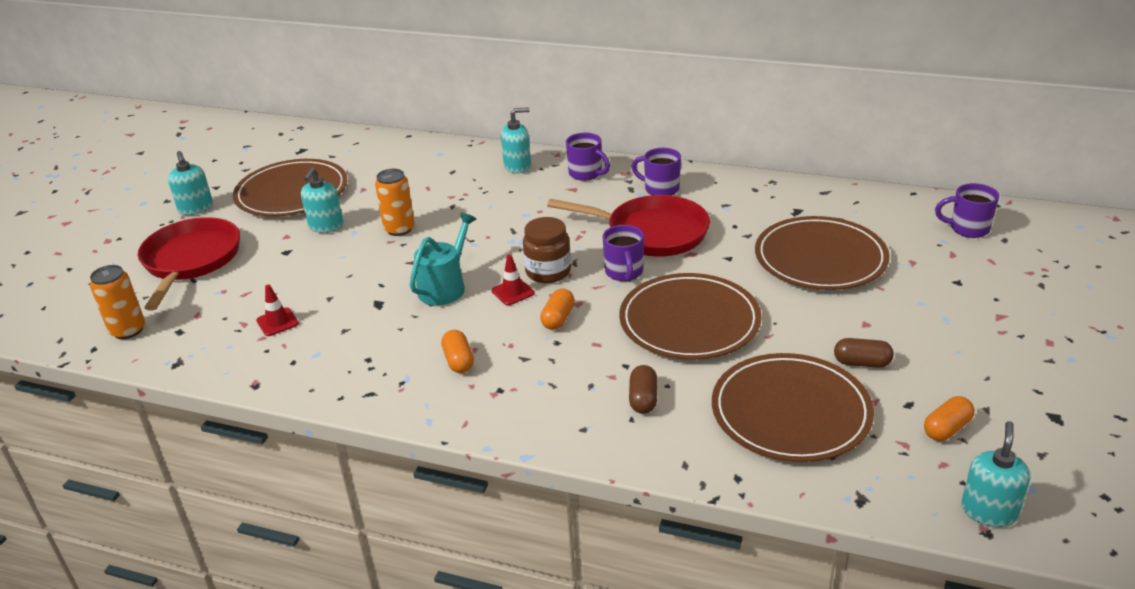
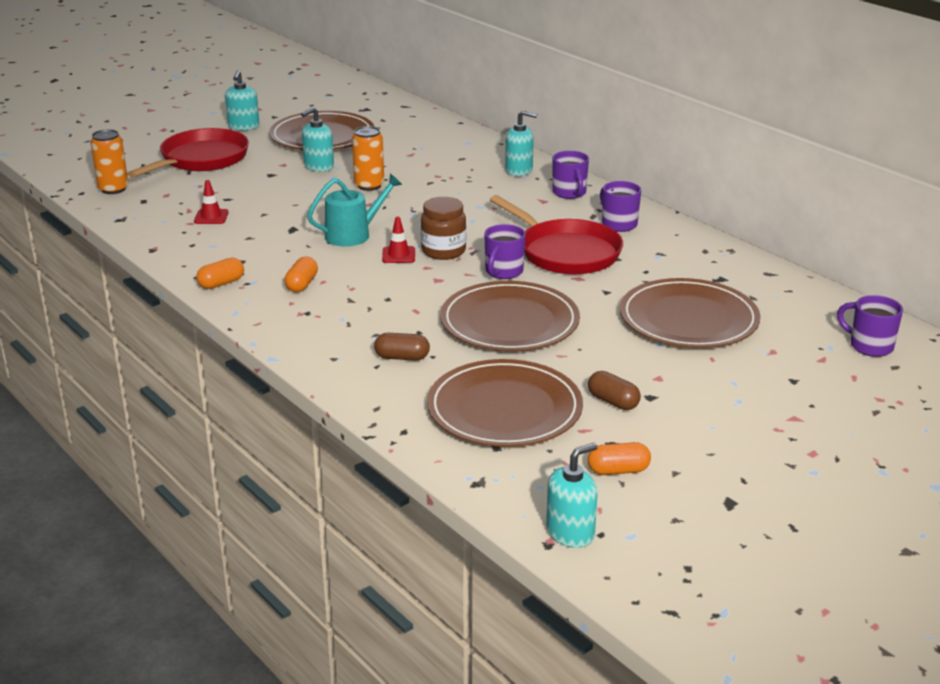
camera: 30 degrees right, 5 degrees down
(558, 318) = (409, 284): orange capsule -> orange capsule (221, 283)
(643, 399) = (402, 357): brown capsule -> brown capsule turned 60 degrees clockwise

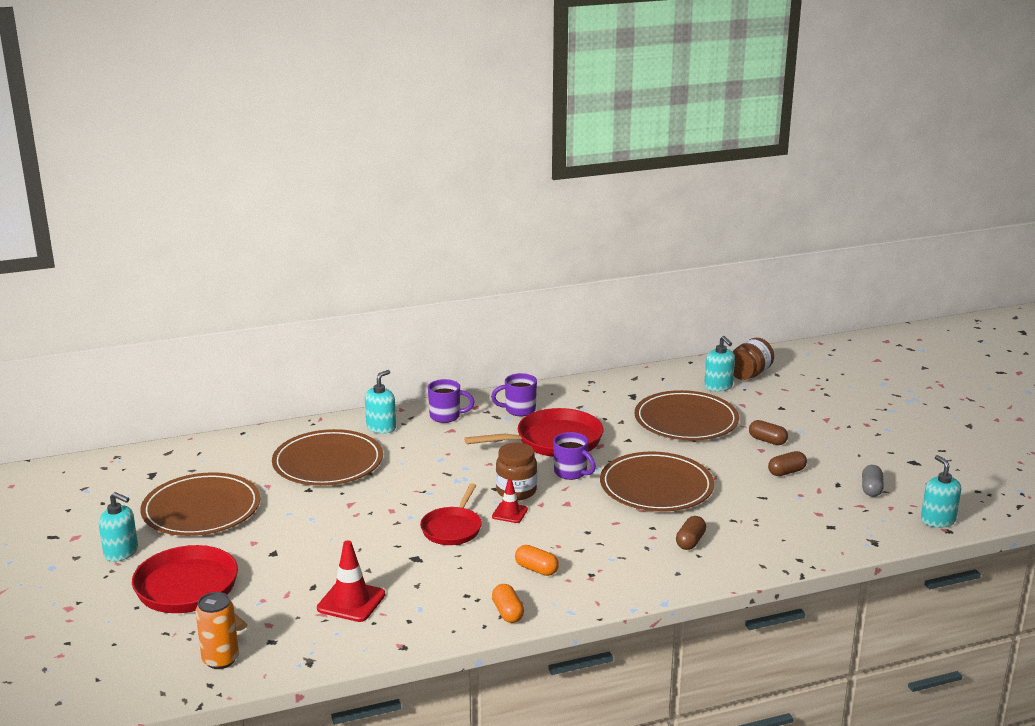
camera: 70 degrees left, 5 degrees down
(211, 217) = (351, 601): red traffic cone -> red traffic cone, size x1.63
(318, 167) = (279, 523): turquoise soap dispenser -> turquoise soap dispenser (718, 386)
(353, 235) = (452, 528): turquoise watering can -> red pan
(369, 185) = (350, 503): orange can -> none
(504, 409) = (782, 513): brown plate -> brown plate (328, 462)
(618, 470) = (871, 489): orange capsule -> grey capsule
(686, 379) = (767, 441): none -> brown capsule
(869, 346) = (749, 374): purple mug -> brown jar

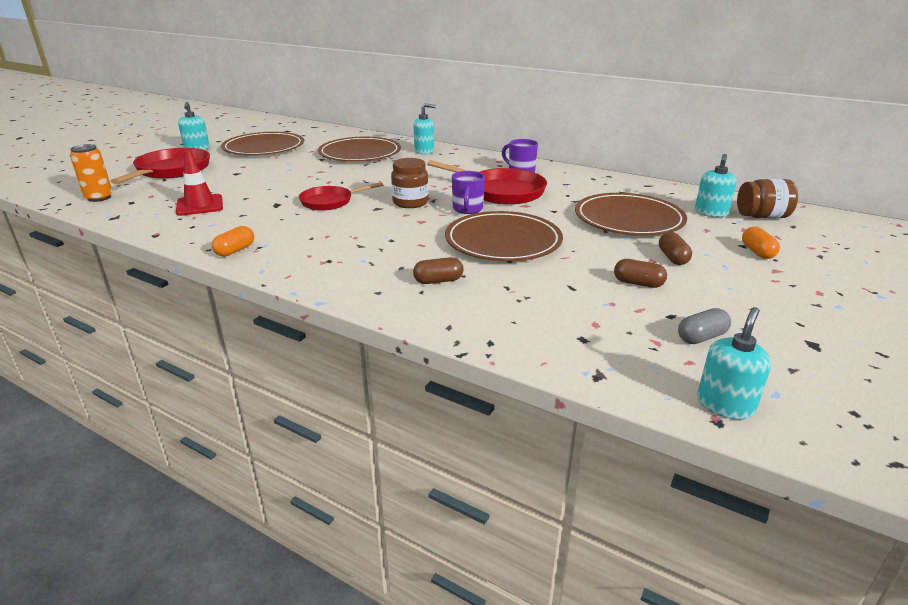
camera: 50 degrees right, 5 degrees up
(446, 416) = (470, 159): purple mug -> none
(509, 513) = (377, 210): red traffic cone -> none
(536, 569) = (310, 241): orange capsule -> orange capsule (757, 252)

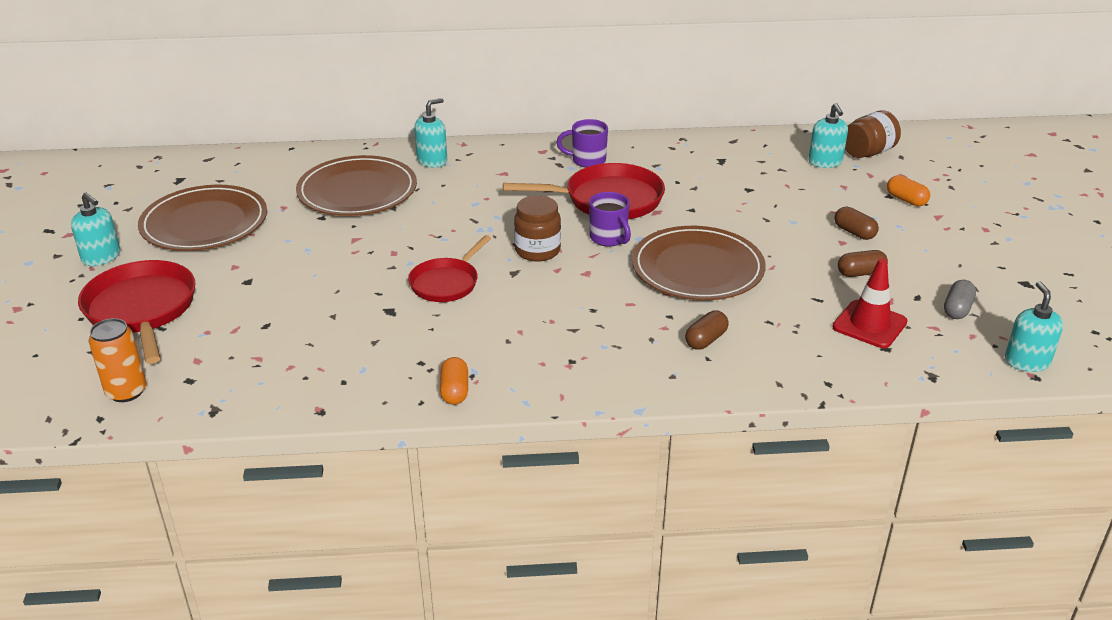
camera: 35 degrees left, 5 degrees up
(200, 205) = (295, 349): red traffic cone -> red traffic cone (869, 324)
(628, 219) = (769, 196): brown plate -> none

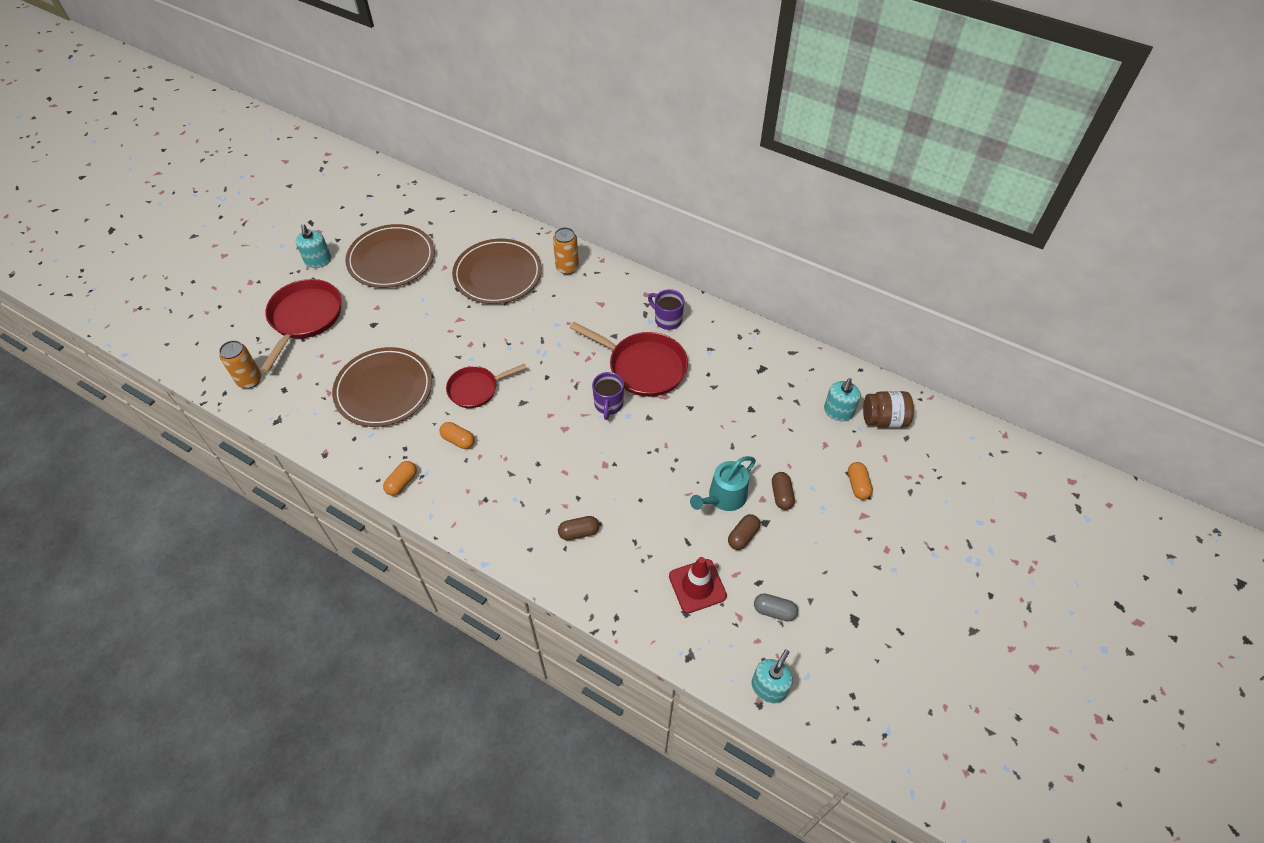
camera: 35 degrees right, 20 degrees up
(432, 161) = (567, 268): turquoise soap dispenser -> orange can
(478, 329) = (458, 440): none -> orange capsule
(537, 251) = (554, 391): brown jar -> none
(697, 268) = (637, 466): brown plate -> brown plate (384, 389)
(807, 255) = (724, 497): none -> turquoise watering can
(860, 273) = (743, 536): brown capsule -> brown capsule turned 75 degrees counterclockwise
(957, 309) = (774, 611): grey capsule -> grey capsule turned 45 degrees clockwise

